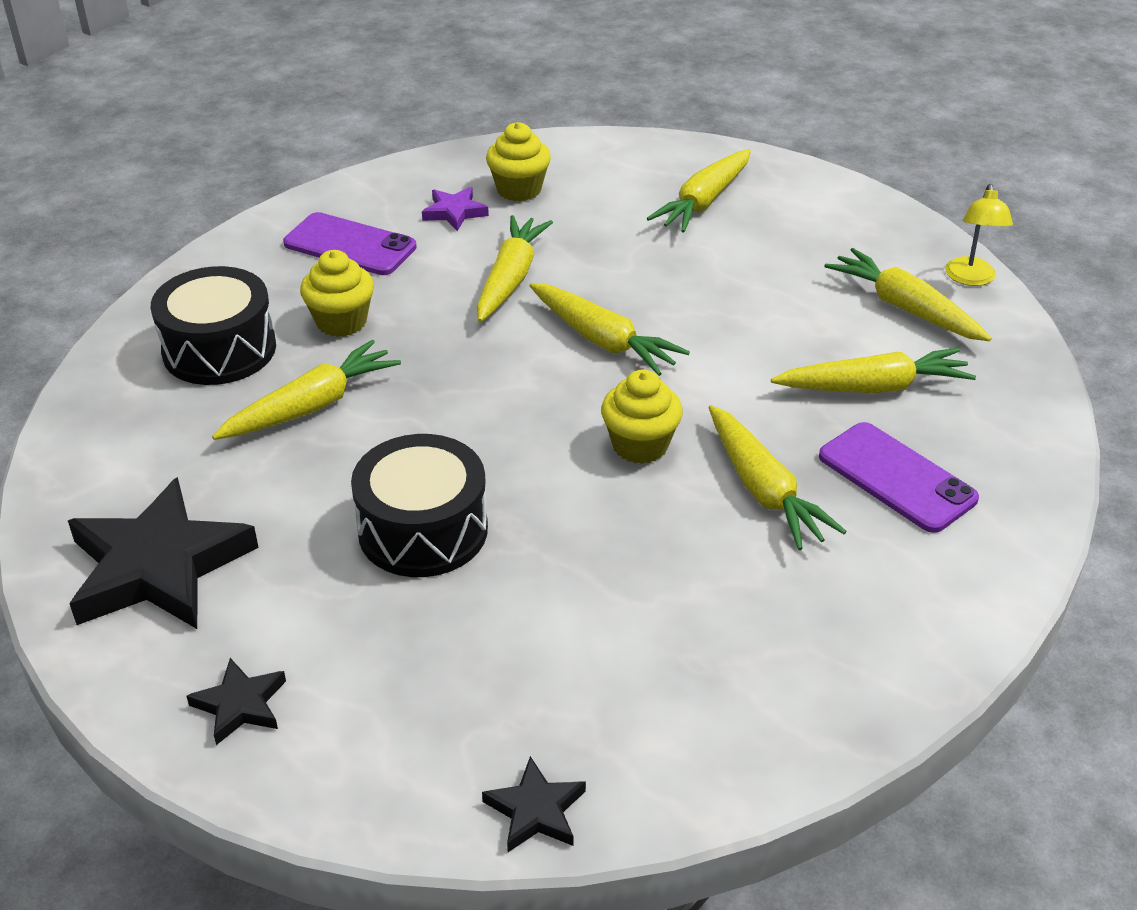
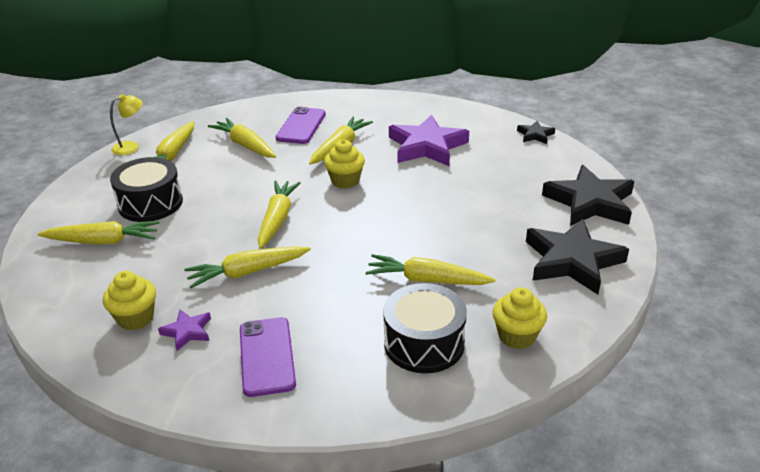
camera: 125 degrees left, 5 degrees down
(240, 705) = (590, 202): black star -> black star, size x2.13
(341, 322) = (349, 311): yellow cupcake -> yellow cupcake (516, 336)
(423, 530) = (459, 207): black drum -> black drum (150, 203)
(658, 604) = (427, 146): none -> purple star

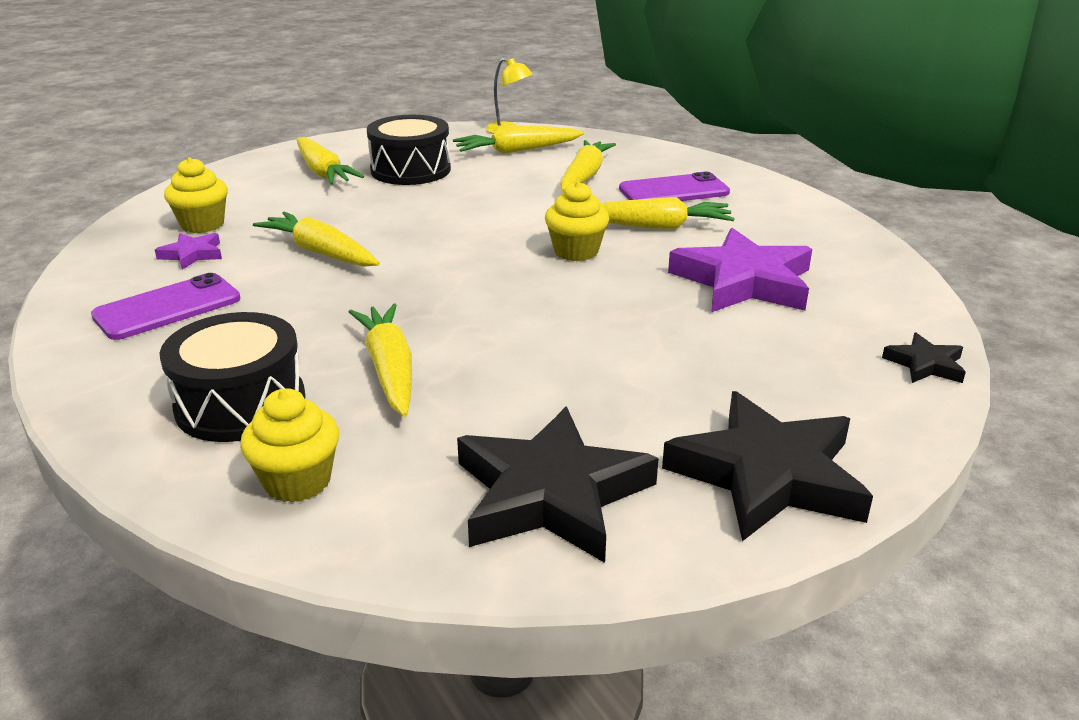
camera: 60 degrees right, 5 degrees down
(277, 219) = (443, 237): yellow carrot -> none

